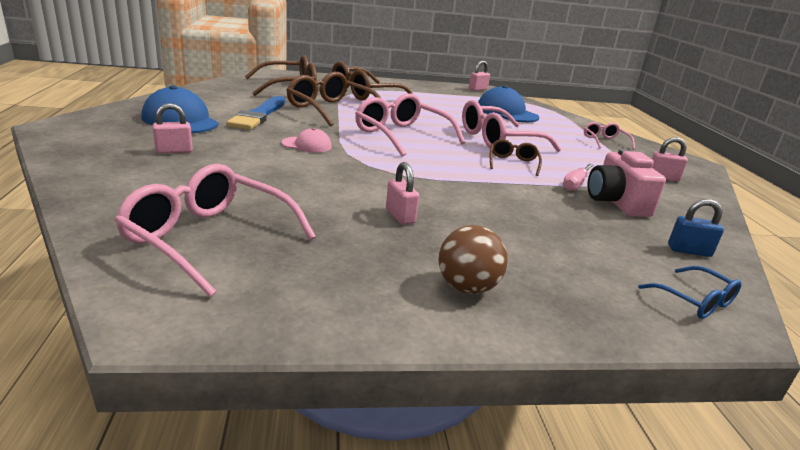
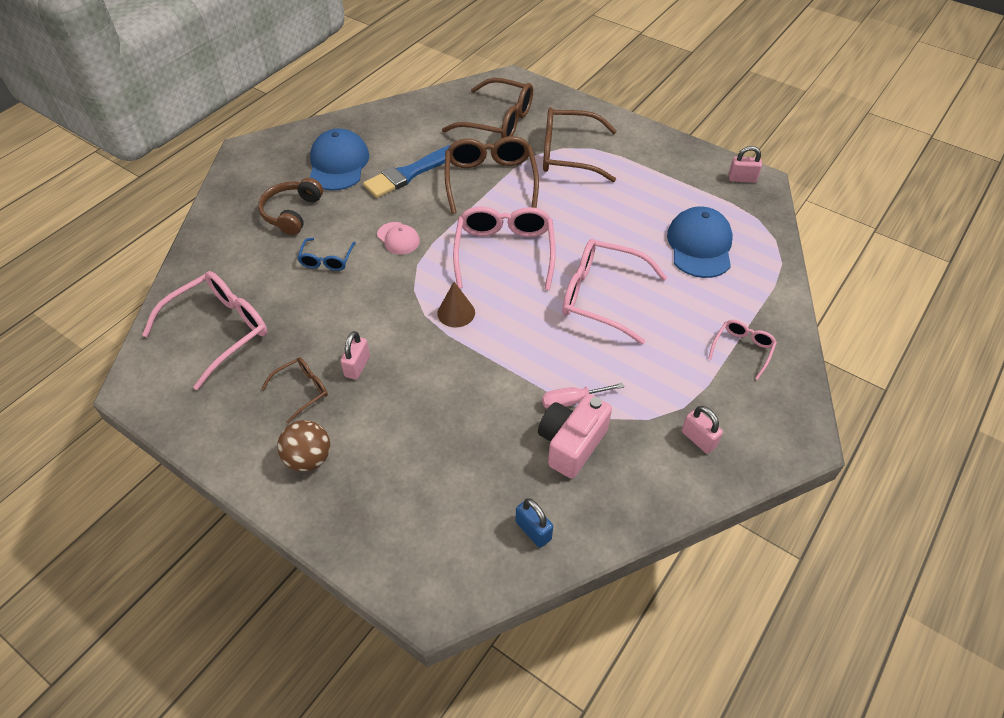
camera: 45 degrees right, 25 degrees up
(174, 151) = (292, 213): pink padlock -> brown headphones
(209, 238) = (219, 330): pink glasses -> pink glasses turned 60 degrees clockwise
(423, 168) = (456, 312): none -> brown cone
(513, 163) = (556, 341): brown glasses -> brown glasses (302, 390)
(695, 301) = (443, 569): blue glasses -> blue glasses (326, 260)

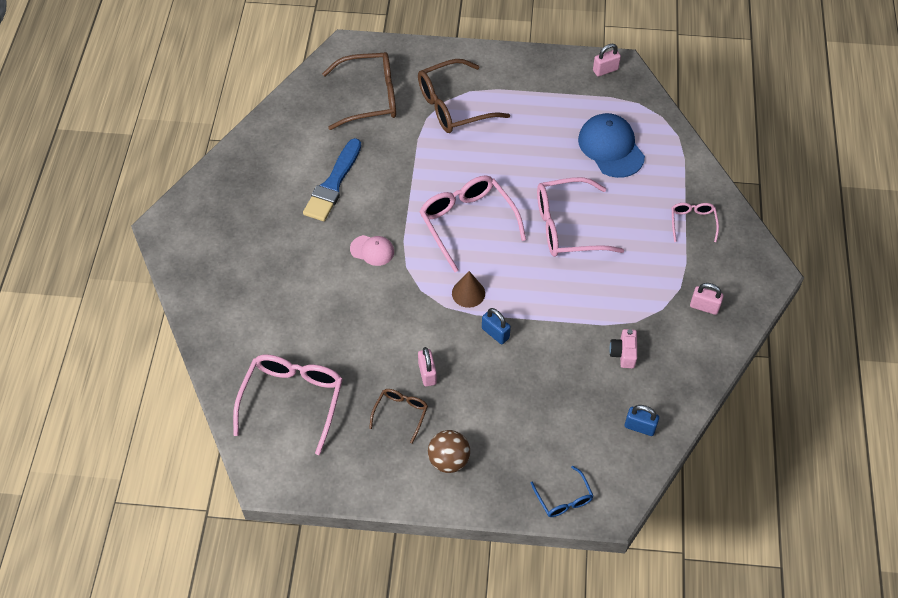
camera: 30 degrees left, 5 degrees up
(292, 213) = (261, 269): brown headphones -> none
(326, 260) = (328, 298): blue glasses -> blue glasses (564, 499)
(338, 164) = (262, 203): blue cap -> none
(453, 360) = (495, 333): none -> blue padlock
(490, 180) = (406, 160): brown glasses -> none
(571, 444) = (623, 353): pink camera -> pink camera, size x0.59
(572, 401) = (602, 321): pink screwdriver -> none

